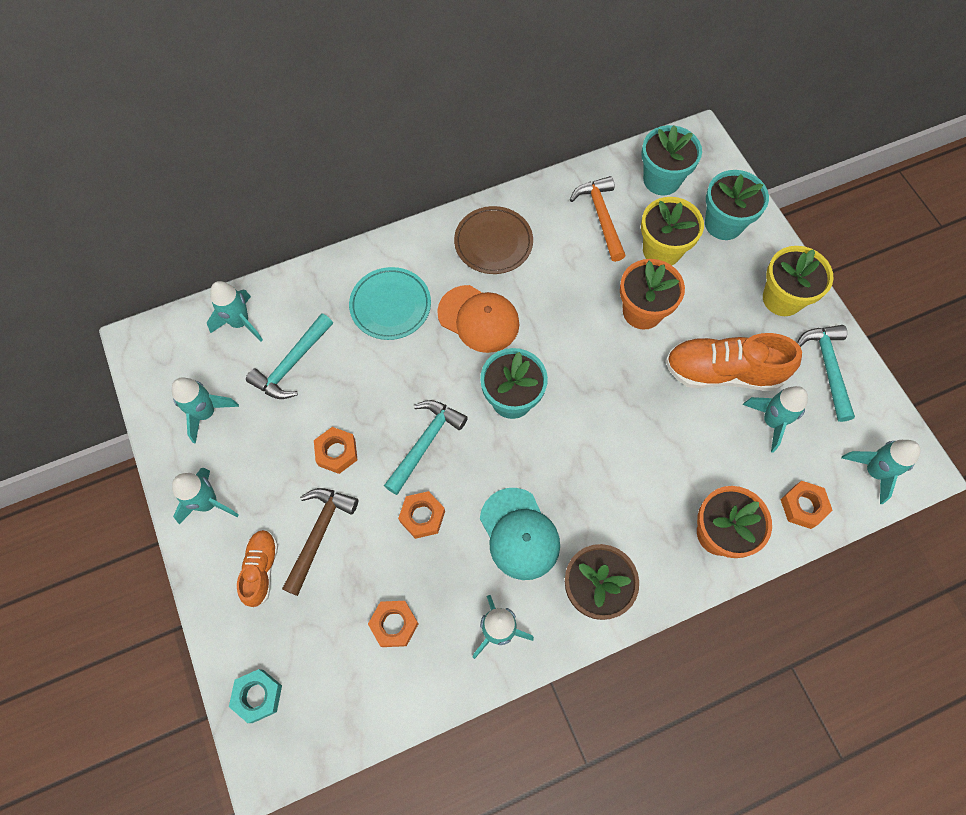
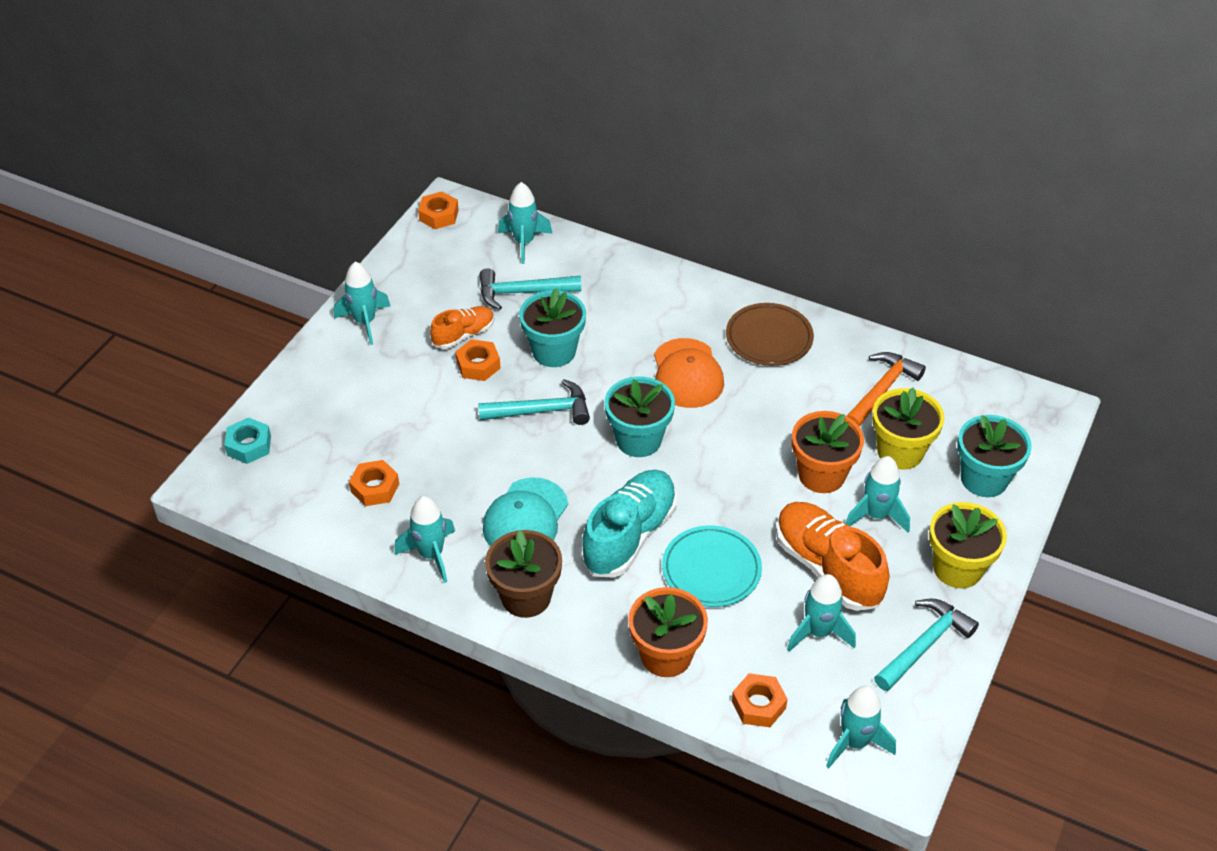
camera: 50 degrees right, 20 degrees down
(206, 413) = (432, 274): turquoise rocket -> turquoise rocket (876, 515)
(261, 569) = (344, 384): orange shoe -> orange shoe (463, 335)
(319, 533) = (403, 398): brown hammer -> none
(390, 306) = (636, 314): turquoise plate -> turquoise plate (711, 570)
(422, 516) = (478, 449): orange nut -> orange nut (439, 215)
(594, 474) = (629, 535): none -> turquoise shoe
(661, 180) = (974, 408): turquoise flower pot -> turquoise flower pot (554, 351)

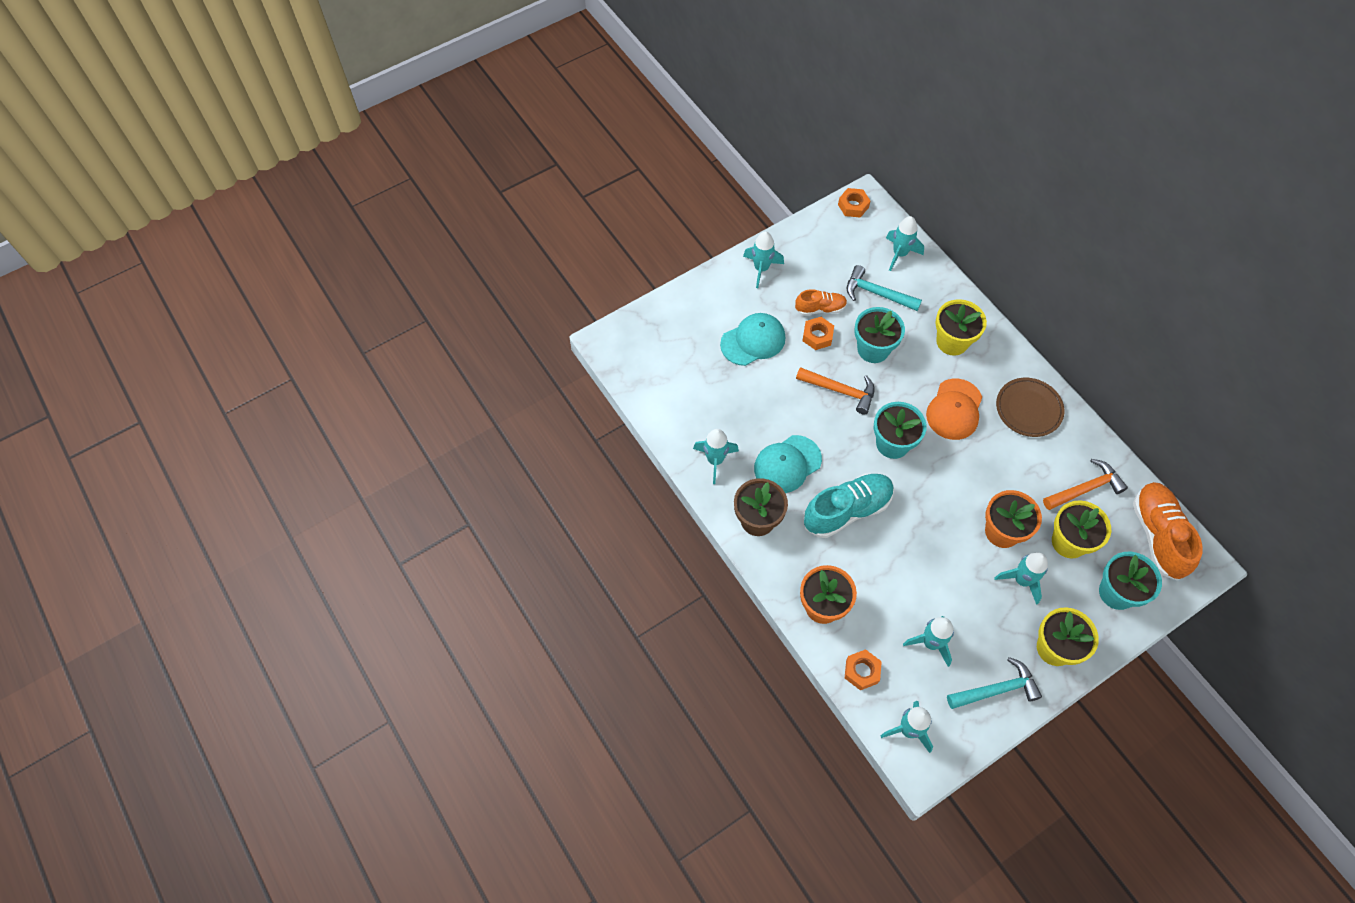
camera: 30 degrees right, 15 degrees up
(249, 445) = (644, 327): turquoise nut -> none
(375, 488) = (705, 395): orange nut -> none
(401, 403) = (753, 341): none -> turquoise cap
(542, 411) = (840, 391): turquoise hammer -> orange hammer
(640, 306) = (952, 341): none -> yellow flower pot
(711, 570) = (886, 562): turquoise plate -> none
(827, 568) = (964, 601): orange shoe -> orange shoe (1158, 535)

